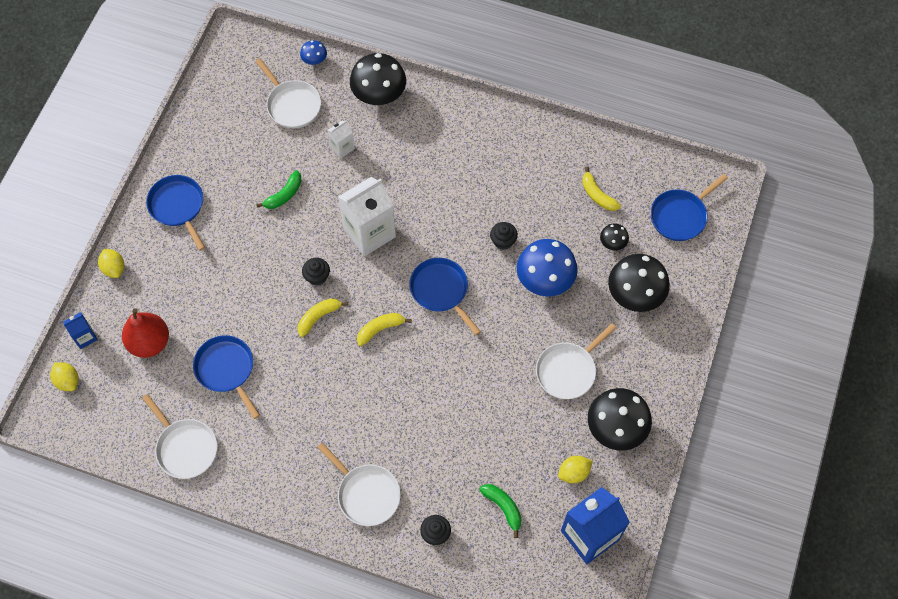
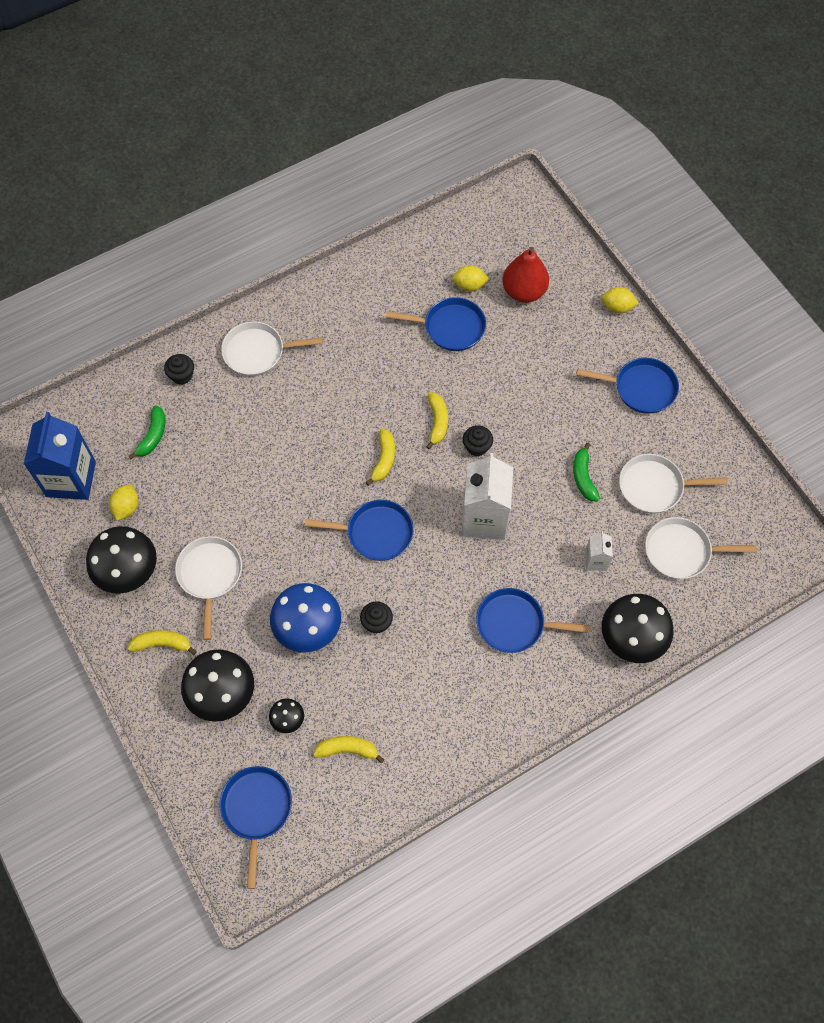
camera: 130 degrees right, 0 degrees up
(68, 381) = (538, 221): yellow lemon -> yellow lemon (469, 285)
(85, 337) = (568, 253): blue carton -> none
(185, 447) = (410, 261): white pan -> white pan (654, 487)
(314, 60) = (722, 609): blue mushroom -> none
(429, 163) = (514, 624): none -> blue pan
(503, 507) = (153, 436): green banana -> green banana turned 75 degrees counterclockwise
(641, 359) = (162, 644): none -> yellow banana

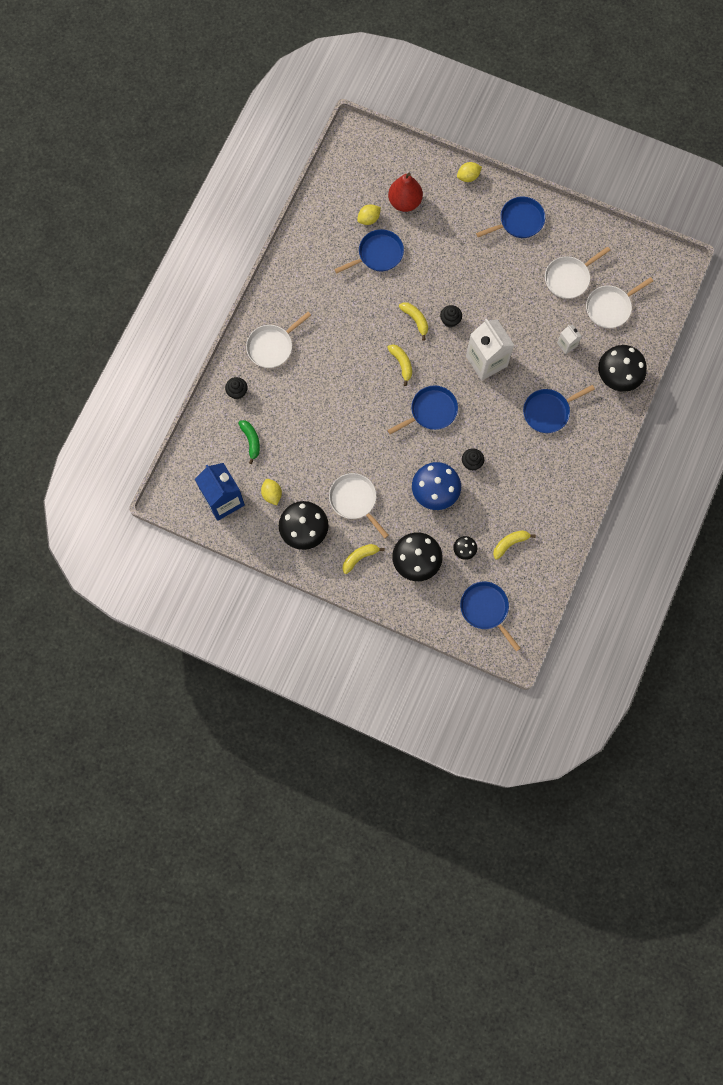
camera: 35 degrees left, 10 degrees up
(583, 477) = (525, 299): green banana -> none

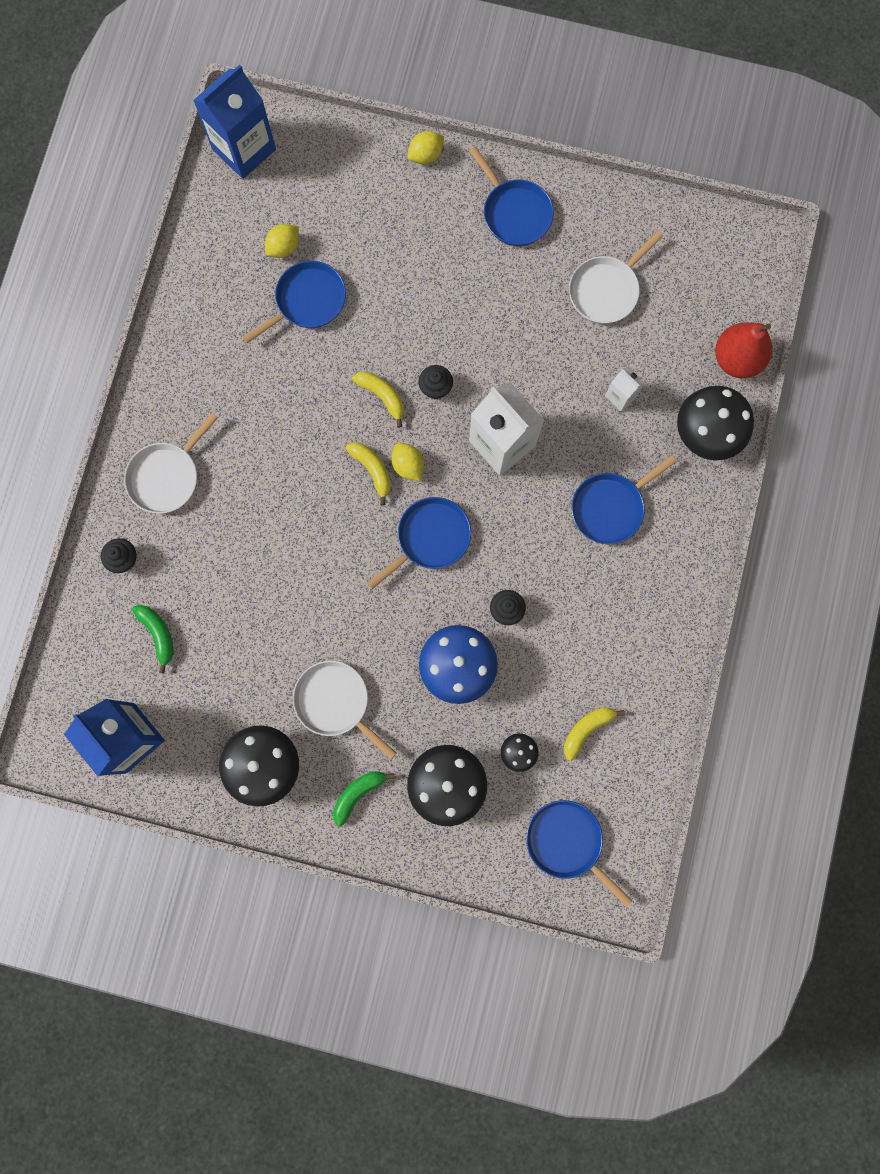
camera: 10 degrees left, 5 degrees up
(272, 494) = (204, 715): yellow lemon -> yellow lemon (408, 465)
(353, 154) = (244, 149): none -> blue carton
(359, 557) = (358, 793): yellow banana -> green banana
(404, 202) = (335, 211): red pear -> red pear (736, 359)
(519, 221) = (514, 213): blue pan -> blue pan turned 90 degrees clockwise
(610, 307) = (676, 326): white pan -> none

